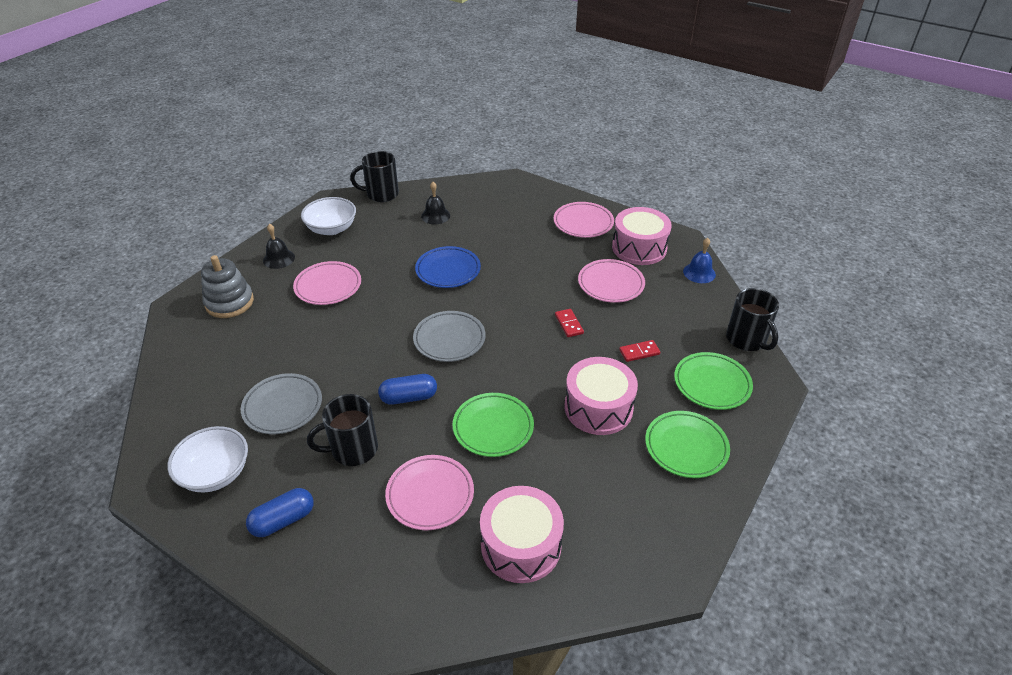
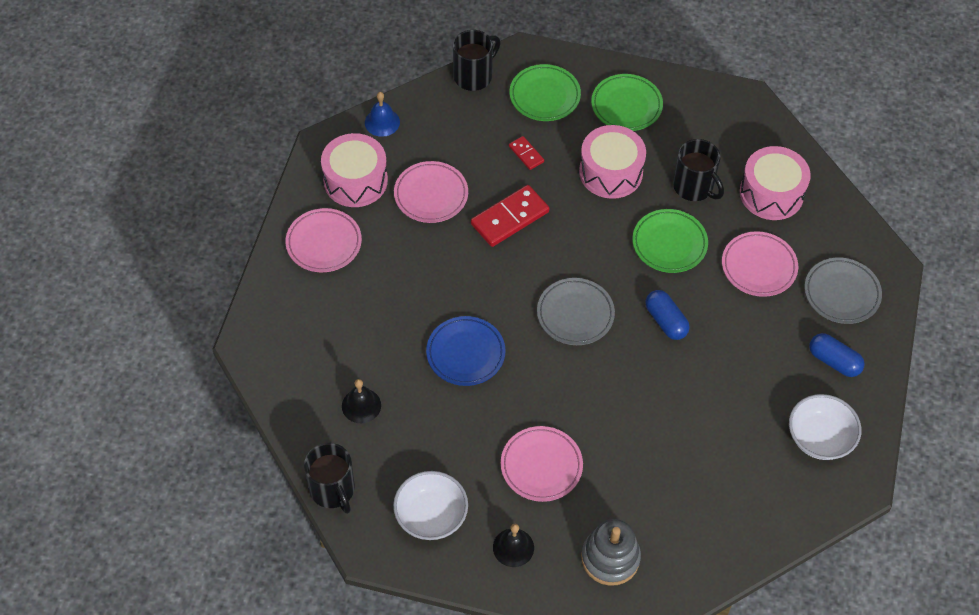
camera: 110 degrees left, 15 degrees up
(283, 407) = (725, 422): grey plate -> grey plate (841, 293)
(353, 449) = (743, 341): black mug -> black mug (694, 187)
(569, 324) = (509, 218): red domino -> red domino, size x1.94

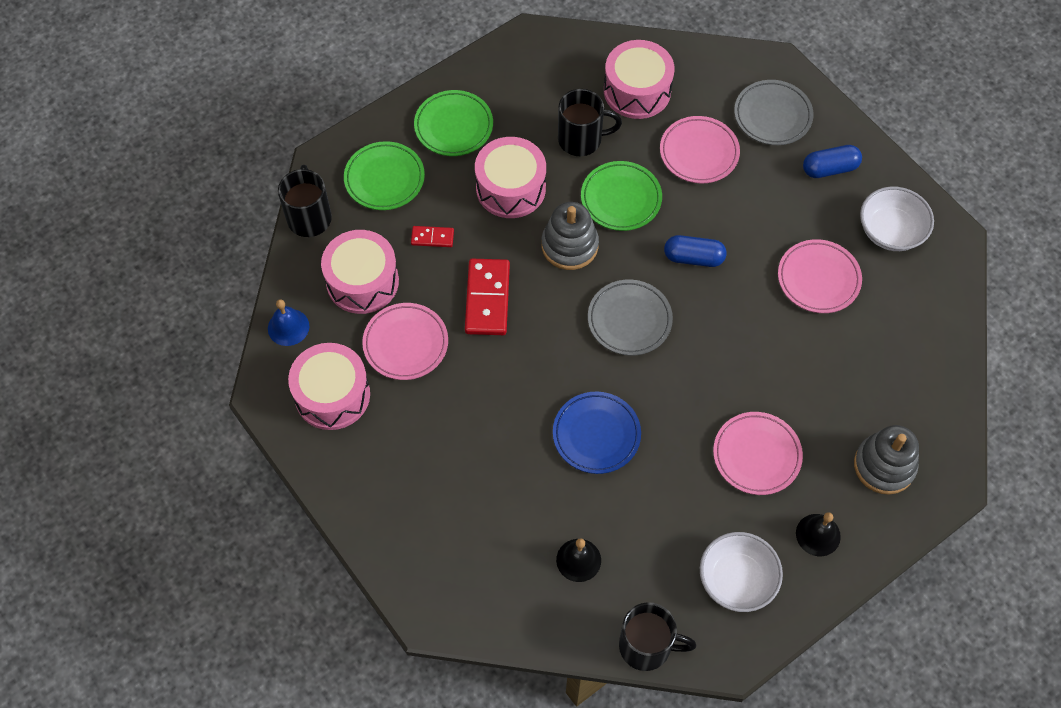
camera: 50 degrees left, 5 degrees up
(324, 243) = (377, 470): pink plate -> pink plate (818, 279)
(454, 138) = (362, 281): none -> pink drum
(599, 238) = (569, 245): none -> grey stacking toy

